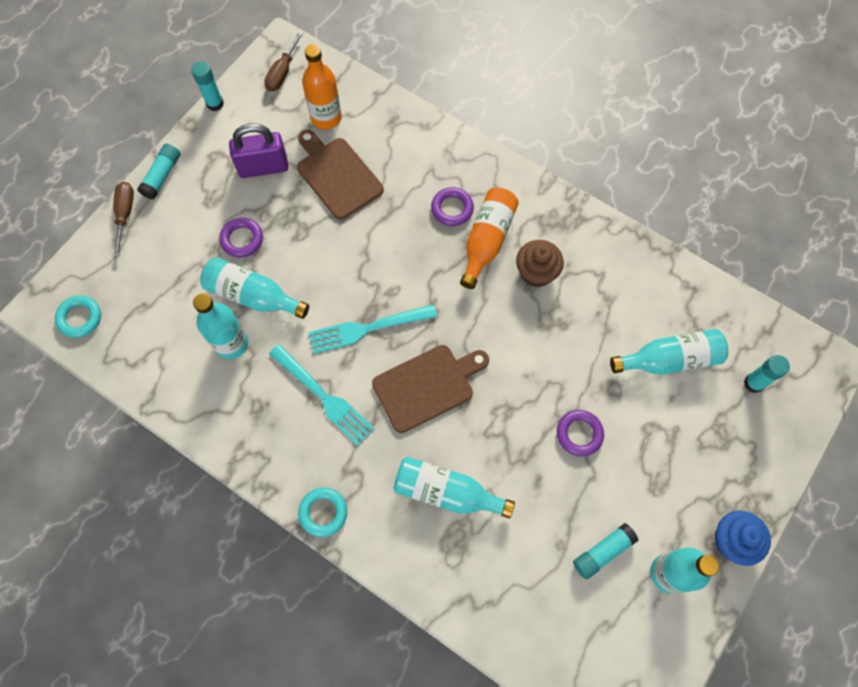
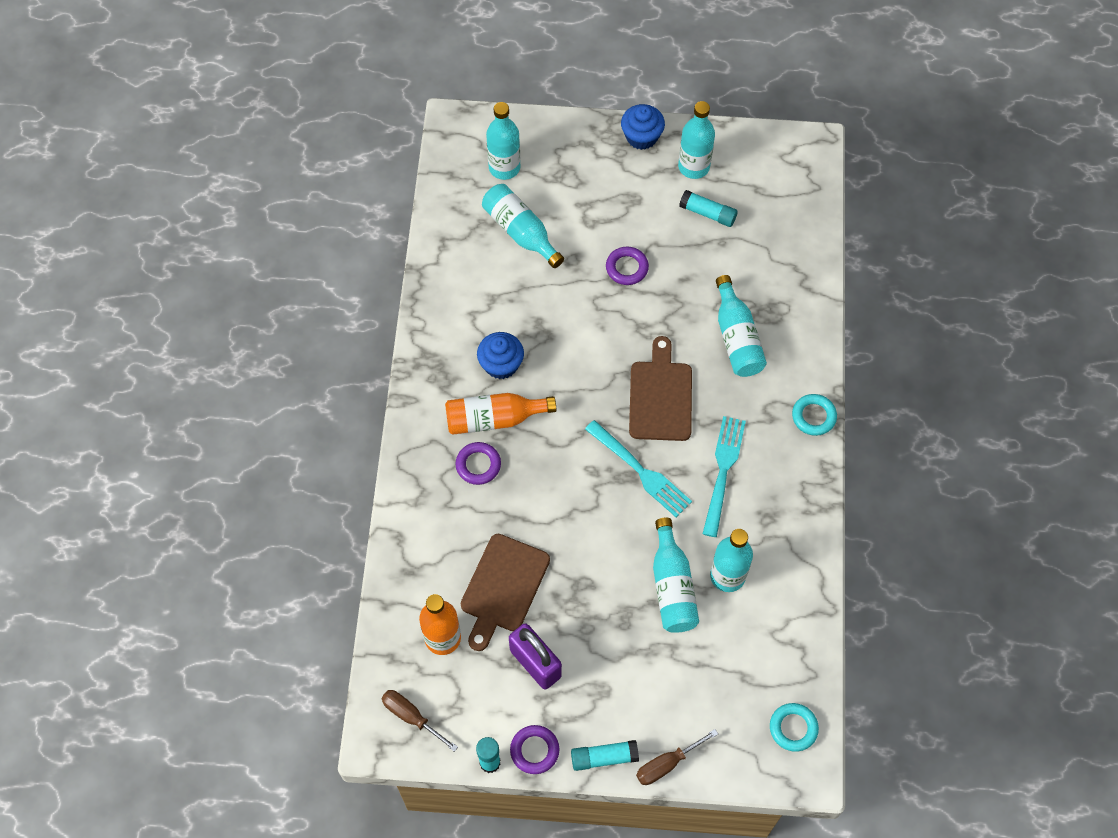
camera: 120 degrees left, 5 degrees down
(242, 239) = (624, 633): purple ring -> purple ring (534, 750)
(282, 72) = (411, 717): brown screwdriver -> brown screwdriver turned 135 degrees counterclockwise
(427, 386) = (660, 396): brown cutting board -> brown cutting board turned 60 degrees clockwise
(536, 272) = (501, 364): brown cupcake -> blue cupcake
(753, 383) = (504, 167): turquoise glue stick -> turquoise bottle

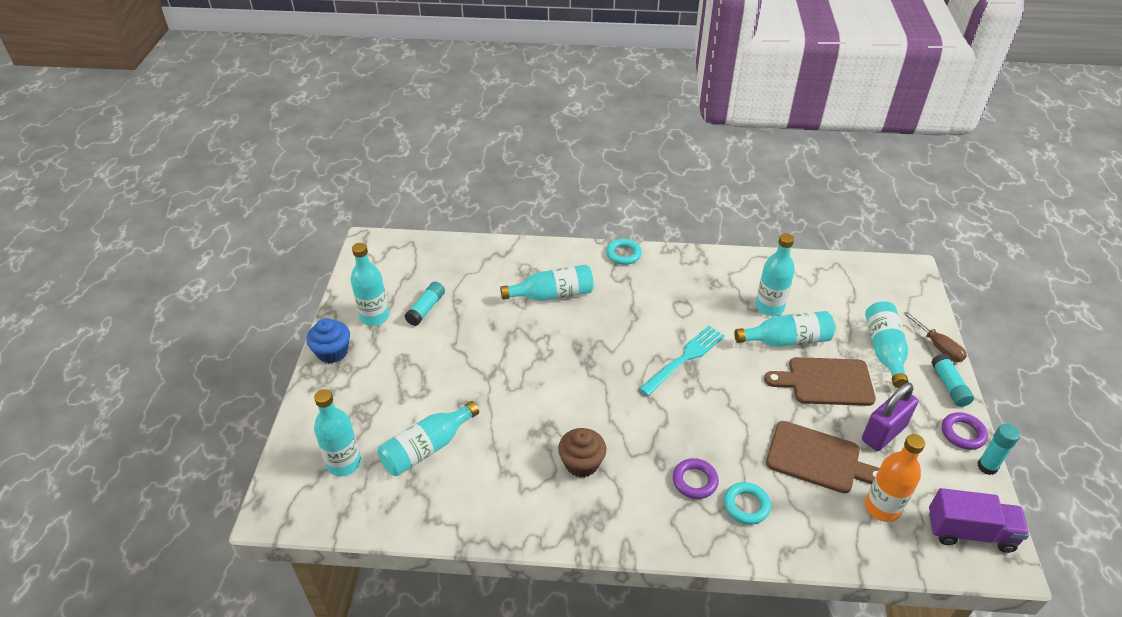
camera: 90 degrees left, 20 degrees down
(411, 717) = (970, 532): brown screwdriver -> purple truck
(494, 419) = (643, 468): orange bottle -> none
(501, 364) = (581, 463): blue cupcake -> brown cupcake
(627, 268) = (477, 365): purple ring -> none
(659, 696) = (884, 350): none -> turquoise bottle
(660, 396) = (611, 344): brown cutting board -> brown cutting board (825, 382)
(723, 470) = (677, 306): turquoise fork -> none
(793, 728) = (882, 276): turquoise ring -> turquoise ring (746, 505)

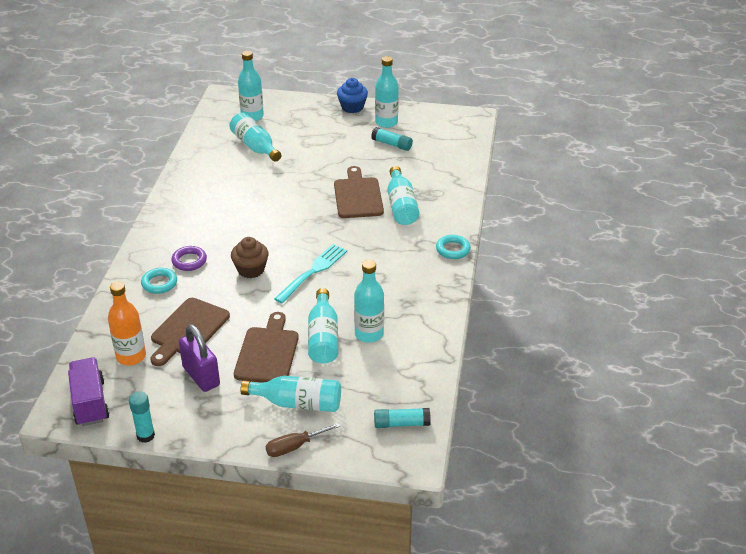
camera: 95 degrees right, 5 degrees down
(537, 332) = (358, 196): none -> brown cutting board
(581, 463) = (222, 210): brown cupcake -> brown cupcake (251, 269)
(685, 358) = (313, 271): turquoise fork -> turquoise fork turned 105 degrees counterclockwise
(949, 386) = (242, 439): turquoise glue stick -> turquoise glue stick (401, 424)
(962, 433) = (185, 430): purple ring -> none
(970, 532) = (90, 402): purple truck -> purple truck turned 150 degrees clockwise

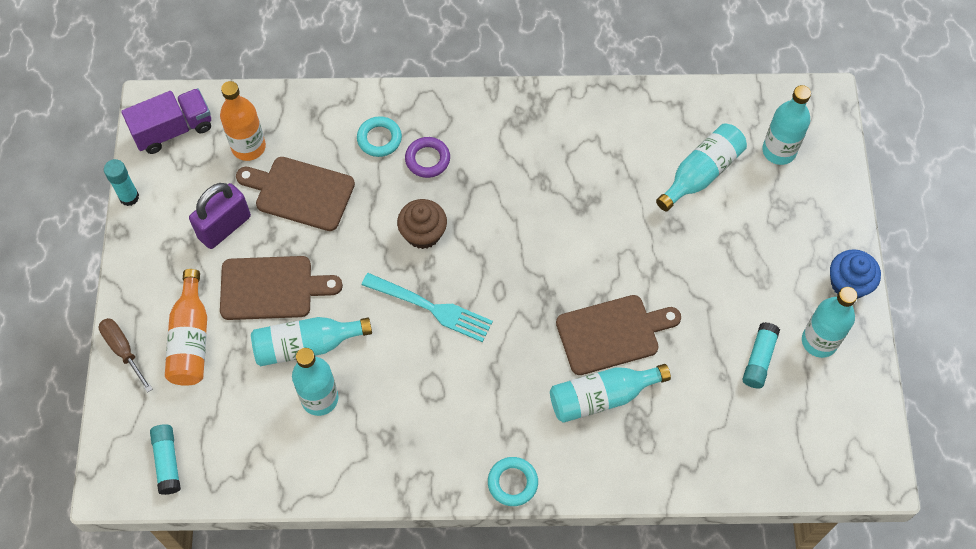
camera: 80 degrees right, 25 degrees up
(297, 403) = (191, 339): turquoise bottle -> orange bottle

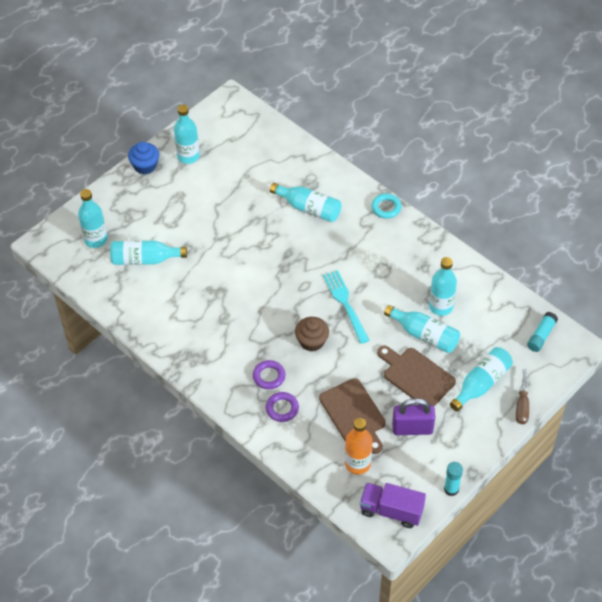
camera: 135 degrees left, 10 degrees down
(191, 339) = (481, 384): orange bottle -> turquoise bottle
(379, 139) = (282, 408): turquoise ring -> purple ring
(612, 334) = (273, 228): brown cutting board -> none
(759, 359) = (223, 170): turquoise glue stick -> none

